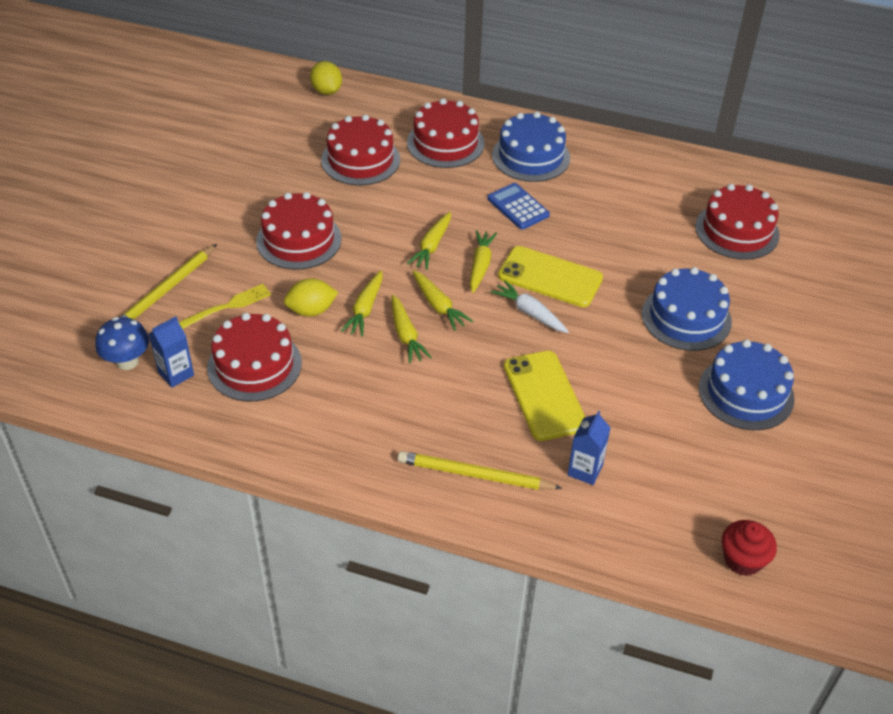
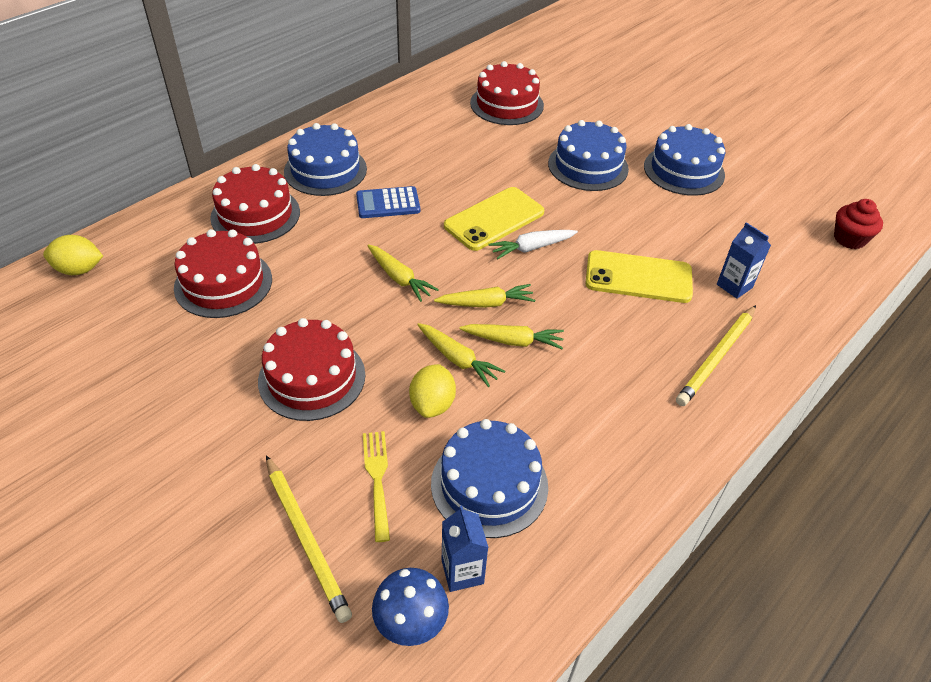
camera: 65 degrees left, 0 degrees up
(254, 365) = (489, 484): red cake -> blue cake
(480, 265) = (449, 255): yellow carrot -> none

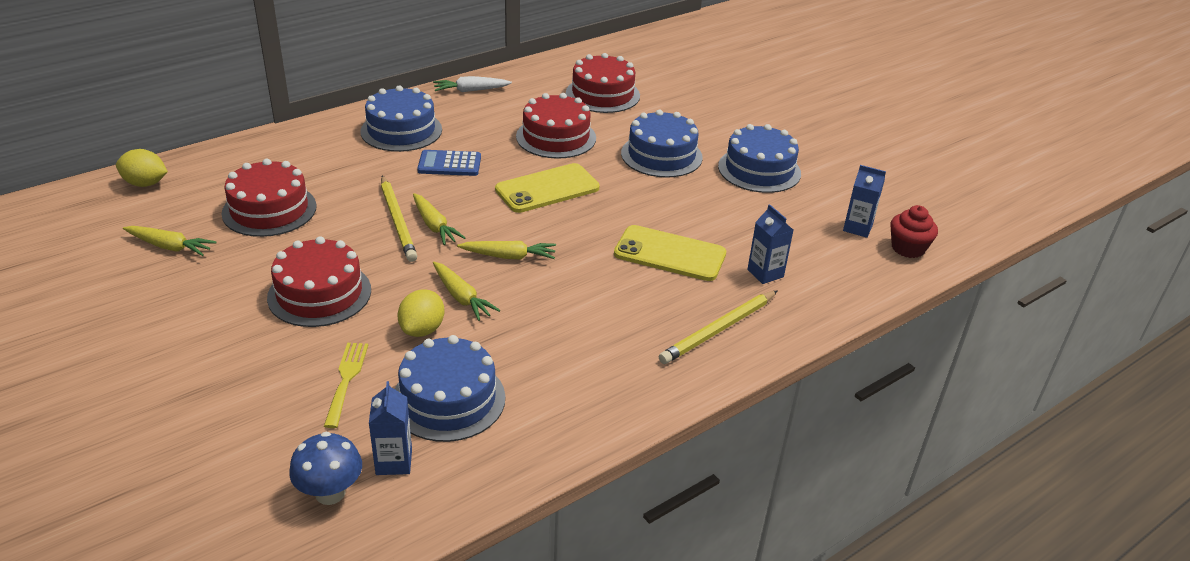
camera: 10 degrees right, 10 degrees down
(255, 214) = (321, 159): red cake -> red cake (556, 137)
(306, 538) = (263, 415): yellow pencil -> yellow pencil (398, 221)
(513, 341) = (521, 290): yellow carrot -> yellow carrot (170, 247)
(532, 248) = (574, 217): white carrot -> white carrot (471, 90)
(796, 223) = (857, 228): none -> blue carton

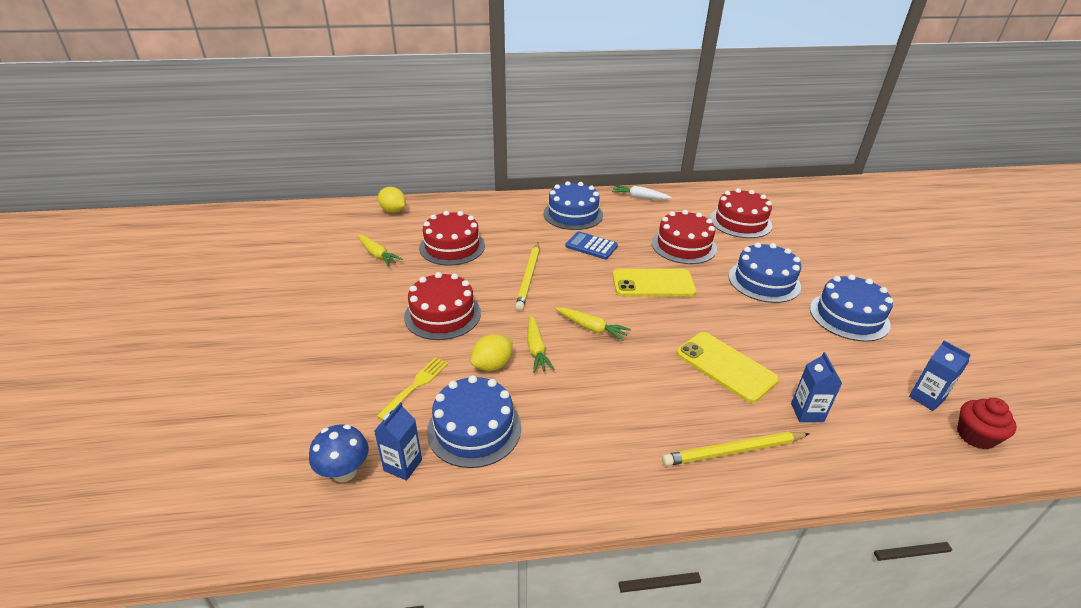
camera: 30 degrees right, 0 degrees up
(434, 226) = (552, 288): yellow carrot -> none

